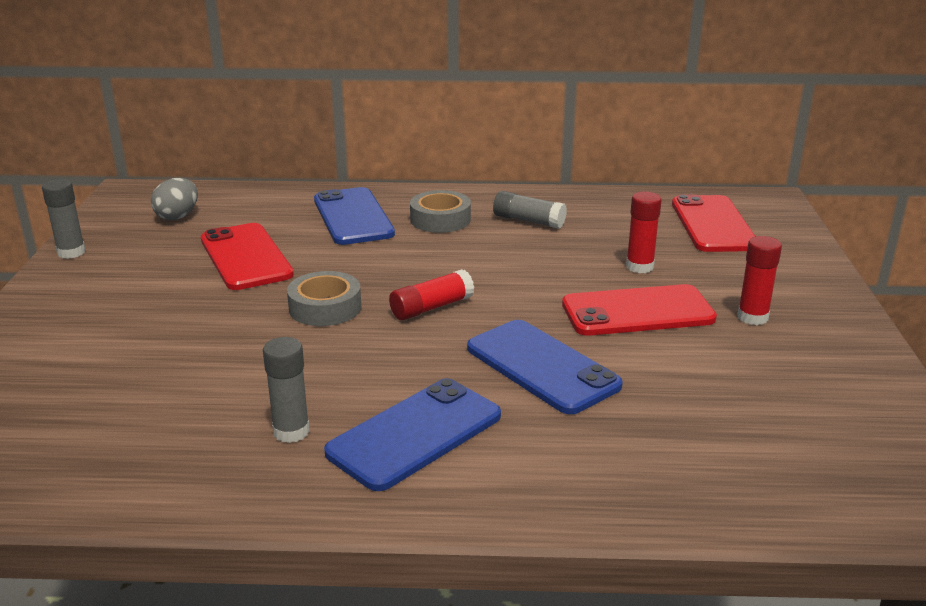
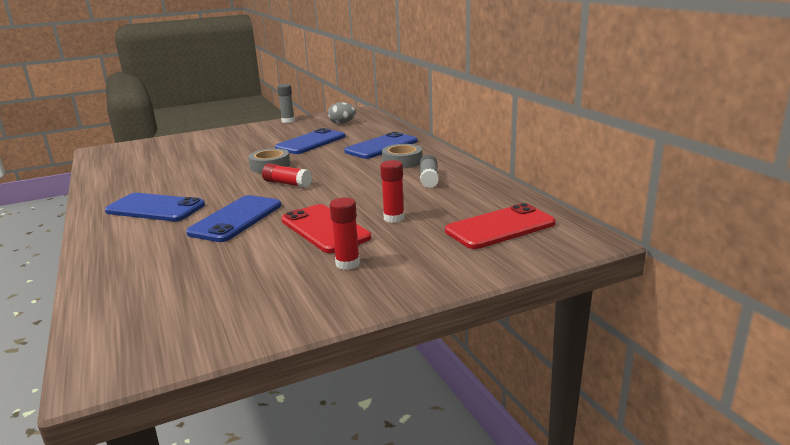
camera: 65 degrees right, 5 degrees down
(246, 257) = (311, 142): red phone -> blue phone
(291, 431) = (151, 188): grey glue stick -> none

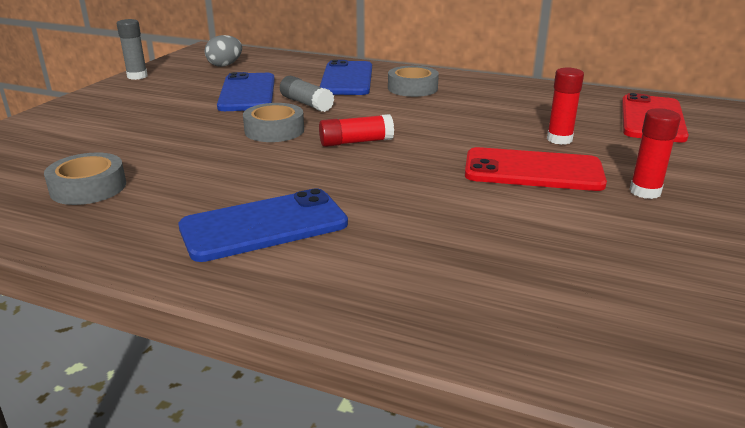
camera: 45 degrees left, 5 degrees up
(147, 170) = (88, 187): none -> grey tape
(236, 219) = (413, 197): blue phone -> none
(429, 179) = (484, 97): grey glue stick -> grey glue stick (306, 104)

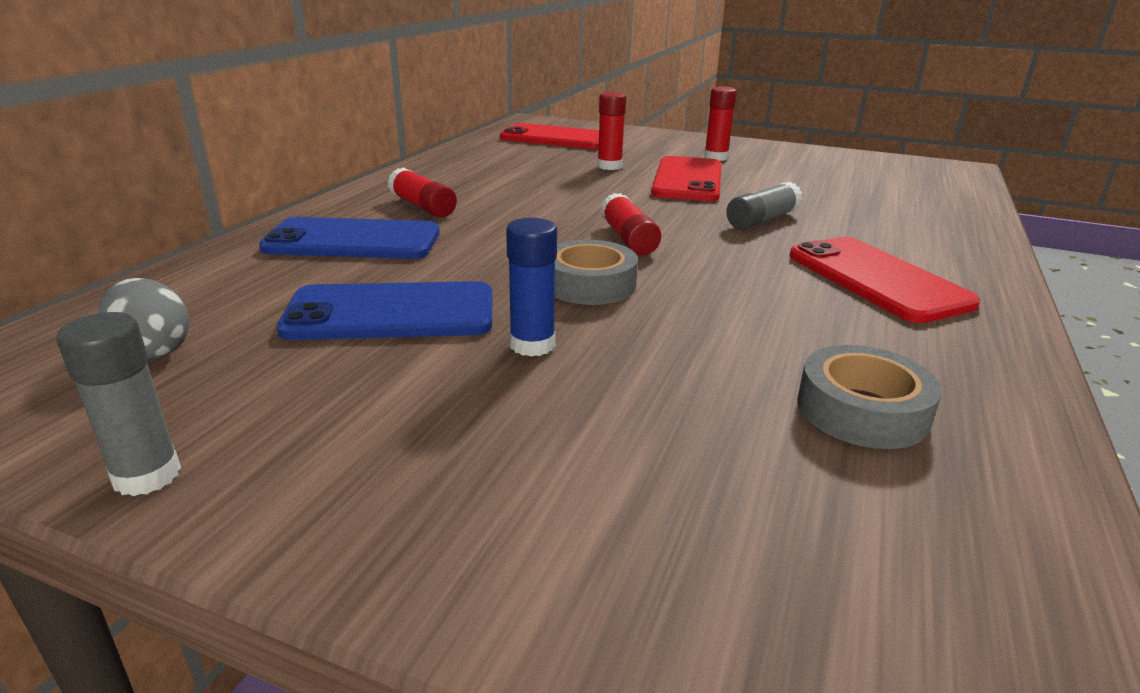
camera: 90 degrees left, 0 degrees up
(201, 119) = (532, 345): none -> blue glue stick
(264, 226) = (877, 279): blue phone -> red phone
(306, 104) = (470, 266): grey glue stick -> grey glue stick (762, 220)
(412, 88) = (423, 207): grey tape -> red glue stick

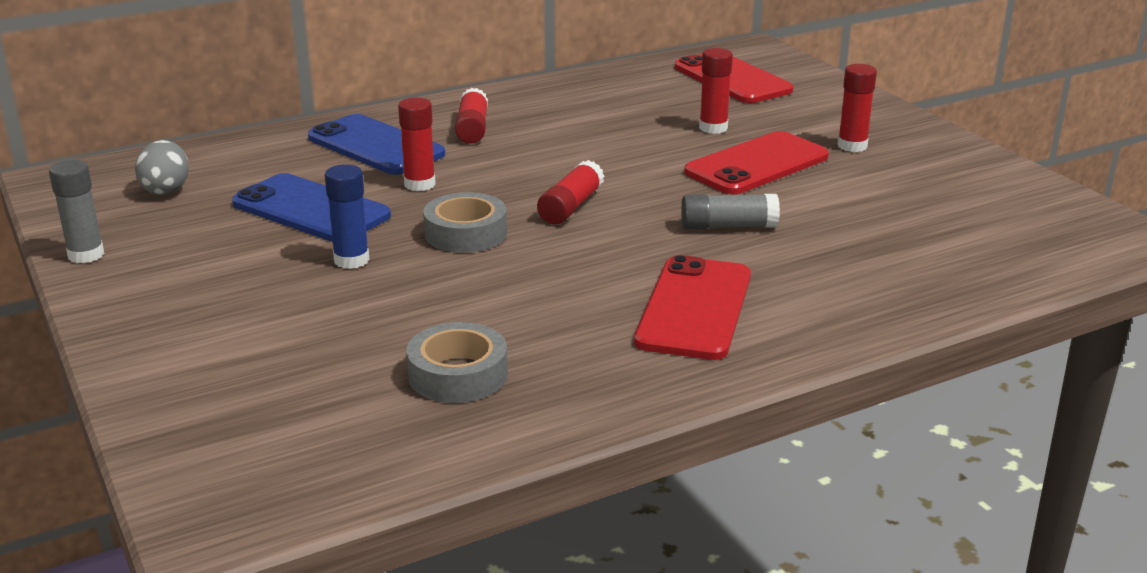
camera: 40 degrees right, 0 degrees up
(462, 259) = (419, 184): none -> red glue stick

